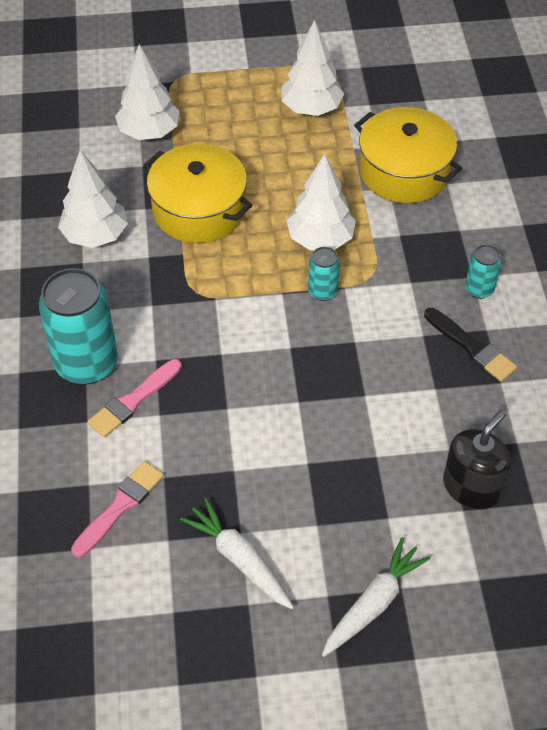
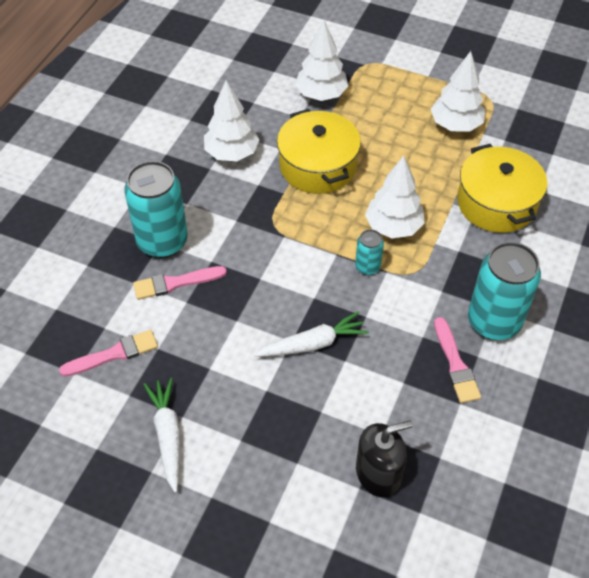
camera: 30 degrees right, 0 degrees up
(373, 603) = (240, 522): white carrot -> white carrot (313, 344)
(471, 347) = (455, 364): black brush -> pink brush
(479, 289) = (494, 322): turquoise can -> turquoise can, size x2.06

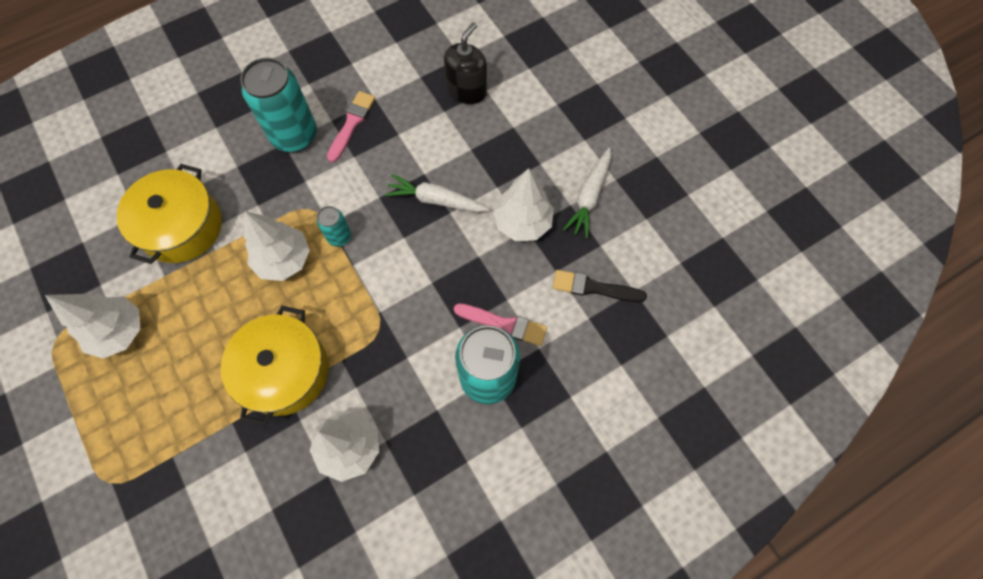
camera: 145 degrees left, 15 degrees up
(114, 354) = (594, 288): pink brush -> black brush
(321, 94) = (196, 469): white tree -> white tree (522, 222)
(378, 473) = (467, 90): black soap dispenser -> black soap dispenser turned 105 degrees clockwise

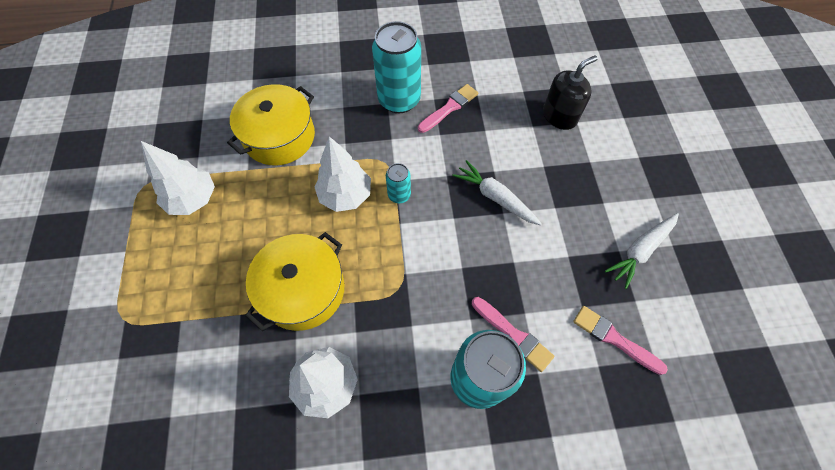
camera: 25 degrees right, 5 degrees down
(522, 222) = (567, 249): white tree -> none
(594, 288) = (614, 339): black brush -> pink brush

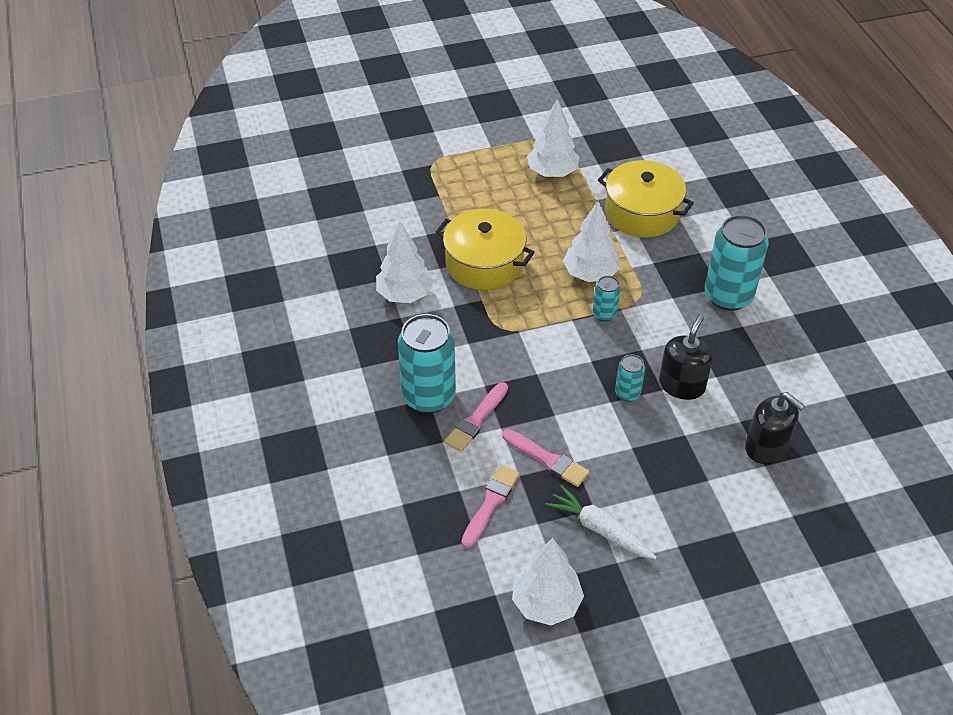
camera: 80 degrees right, 15 degrees down
(449, 108) = (735, 341): pink brush -> pink brush (547, 459)
(491, 155) = (682, 385): none -> black soap dispenser
(495, 197) = (627, 393): white carrot -> turquoise can
(718, 310) = (546, 603): none -> white tree

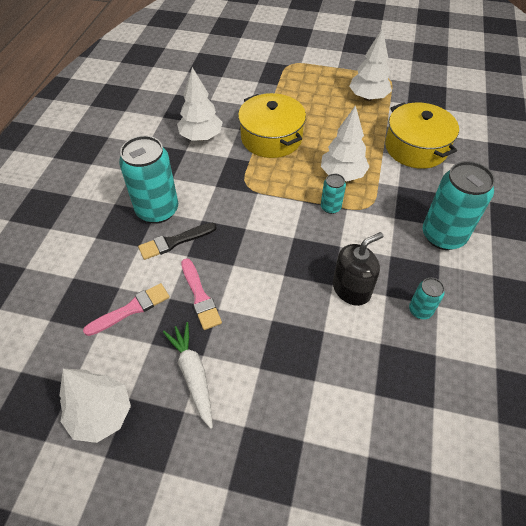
camera: 30 degrees right, 5 degrees up
(476, 420) = (174, 242): pink brush -> black brush
(627, 393) = (302, 275): turquoise can -> turquoise can (420, 310)
(766, 447) = (388, 378): black soap dispenser -> none

